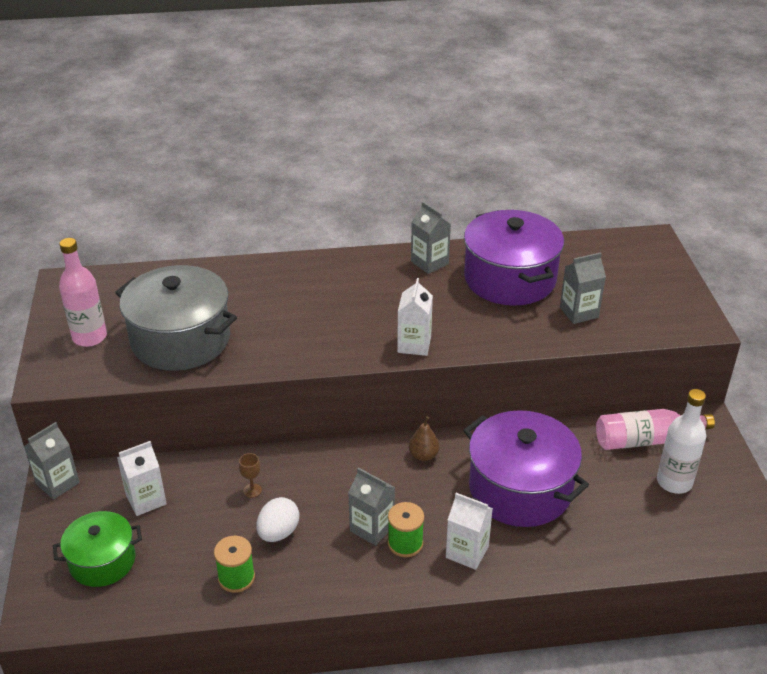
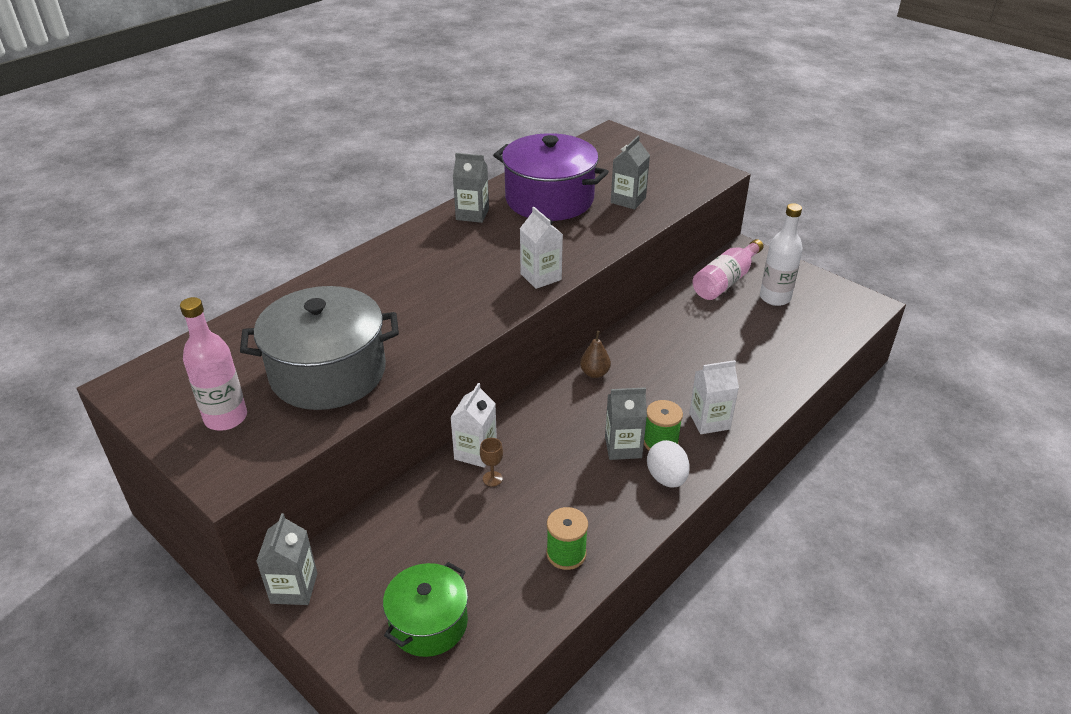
camera: 40 degrees left, 0 degrees up
(146, 500) = (405, 546): white carton -> white carton (475, 452)
(278, 532) = (556, 497): white egg -> white egg (666, 478)
(520, 489) = (689, 357): purple pot -> none

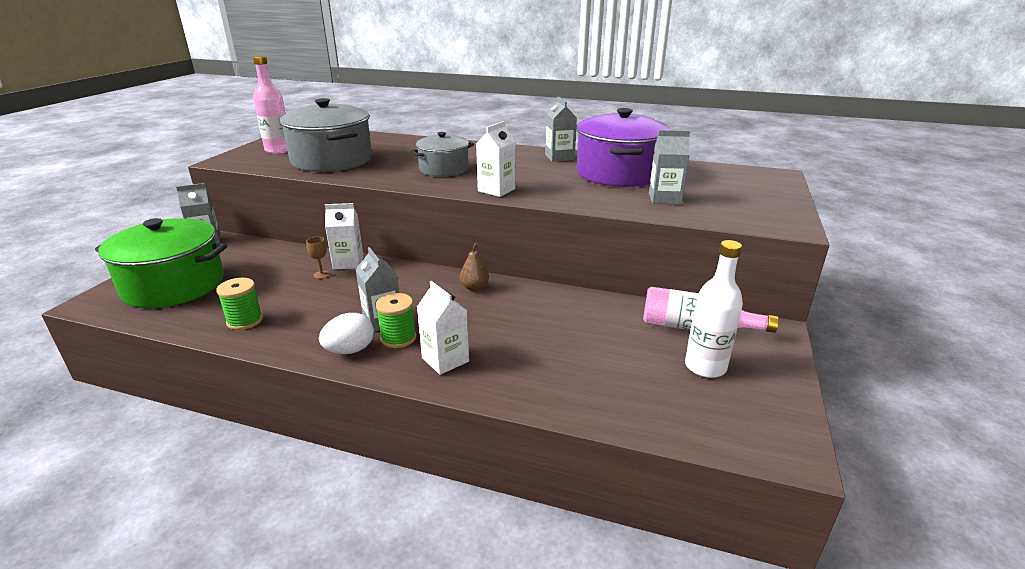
camera: 65 degrees right, 10 degrees down
(428, 623) = (174, 285): green pot -> green pot, size x1.68
(445, 294) = (444, 169): none -> grey pot

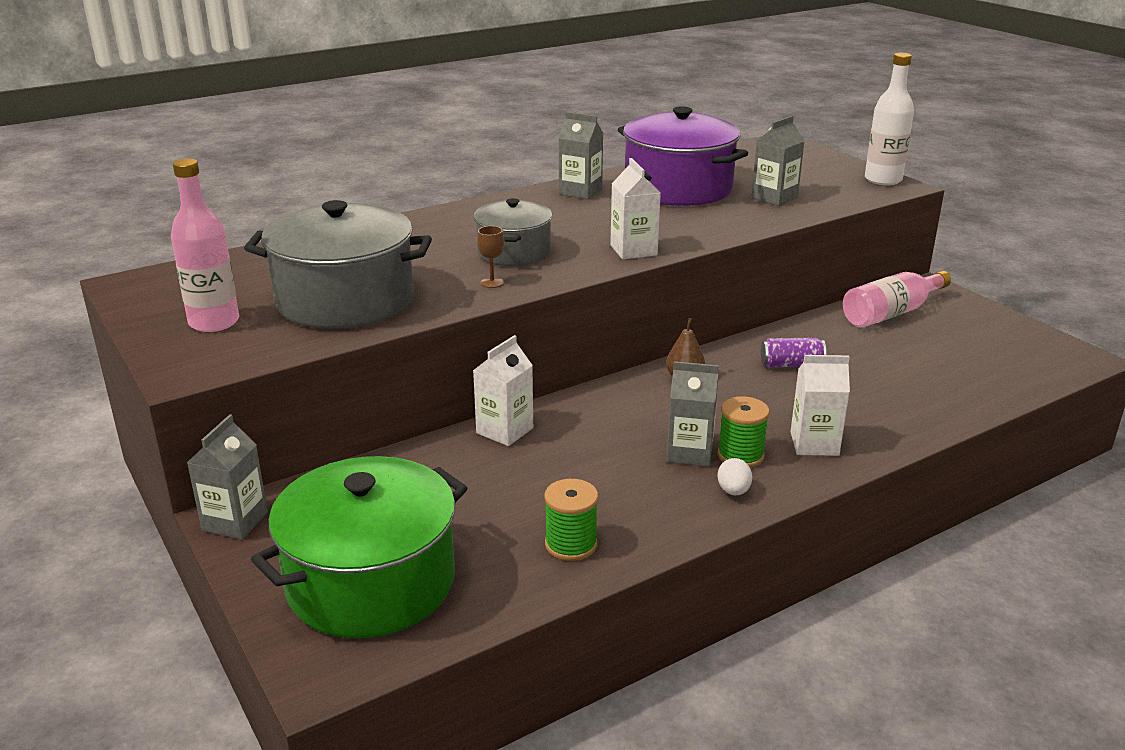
camera: 50 degrees left, 0 degrees up
(321, 275) = (513, 458): brown goblet -> brown goblet (492, 283)
(350, 350) = (733, 491): white egg -> white egg, size x0.64
(547, 315) = (791, 364): none -> purple can
(705, 367) = (952, 336): white bottle -> white bottle (883, 180)

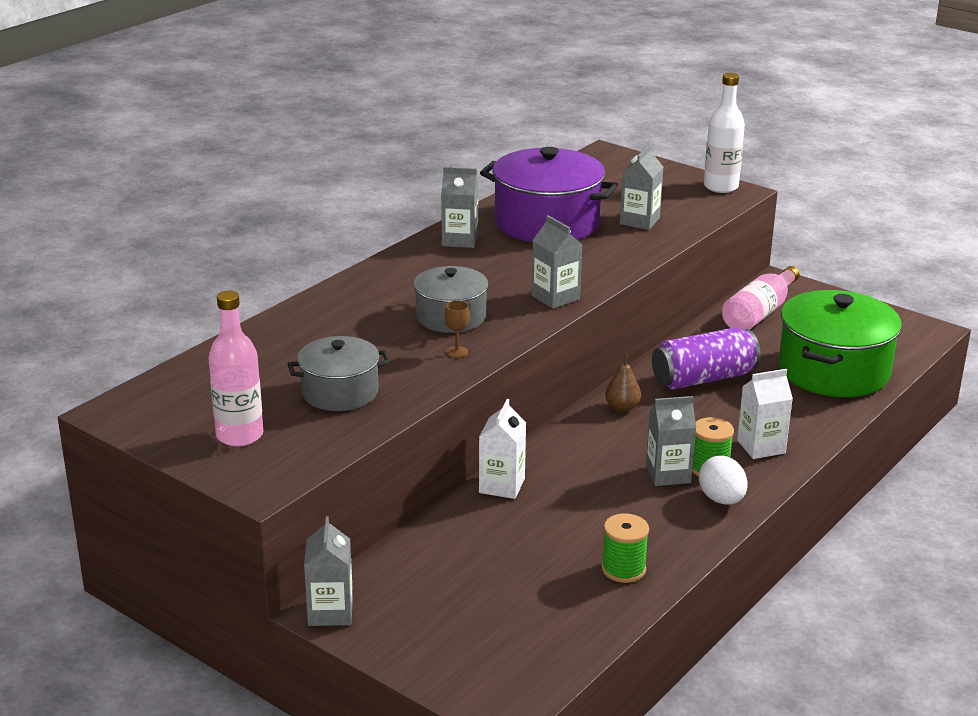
camera: 20 degrees left, 0 degrees up
(345, 300) = (340, 392): grey pot -> grey pot, size x0.59
(371, 582) = (487, 633): green pot -> green pot (833, 371)
(633, 250) = (555, 297): white carton -> grey carton
(733, 491) = (721, 499): white egg -> white egg, size x1.56
(791, 364) = (703, 378): purple can -> purple can, size x1.84

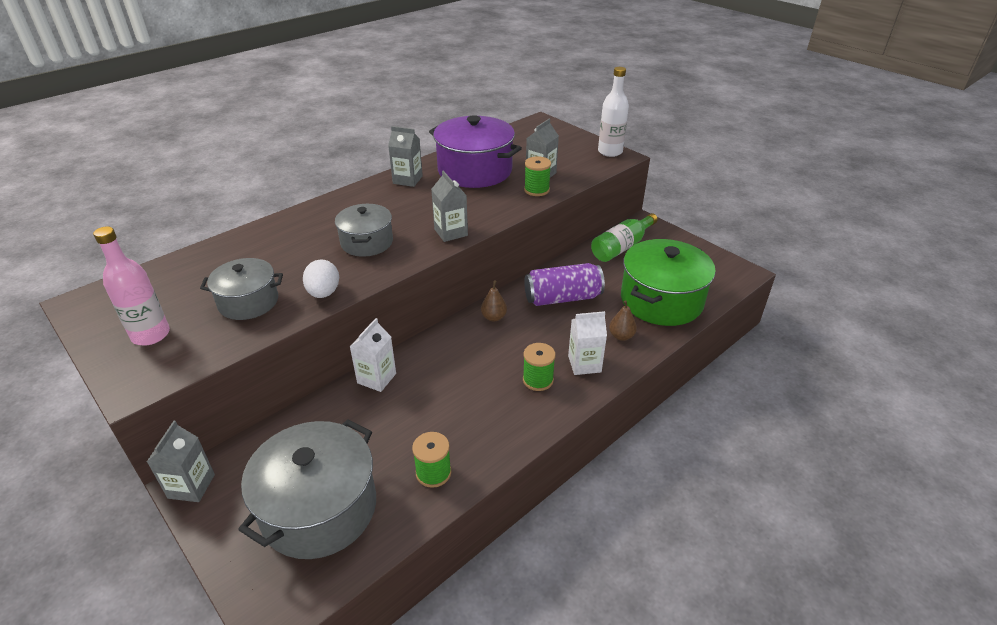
camera: 10 degrees right, 10 degrees up
(457, 352) = (354, 273): brown goblet -> none
(503, 615) = (319, 508): none -> grey pot
(643, 240) = (536, 190): none -> green spool
(668, 474) = (504, 382): grey carton -> none
(721, 499) = (536, 411): white egg -> white egg (324, 293)
(759, 313) = (622, 247): pink bottle -> green bottle
(796, 414) = (621, 336): none -> brown pear

